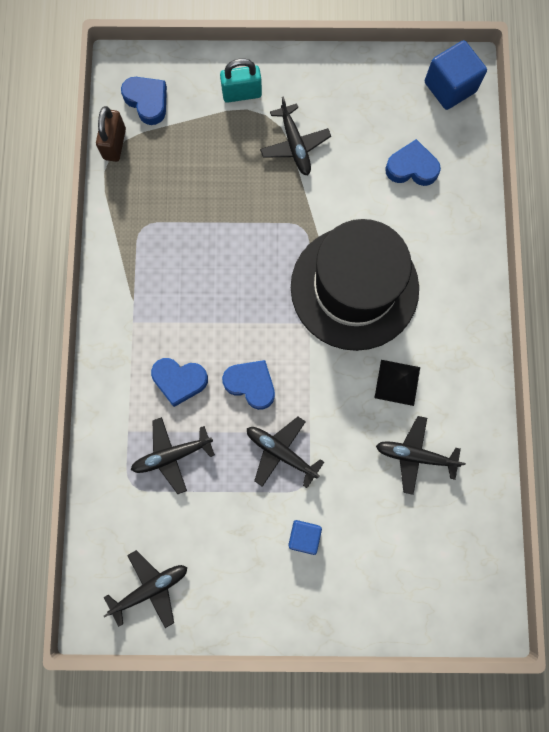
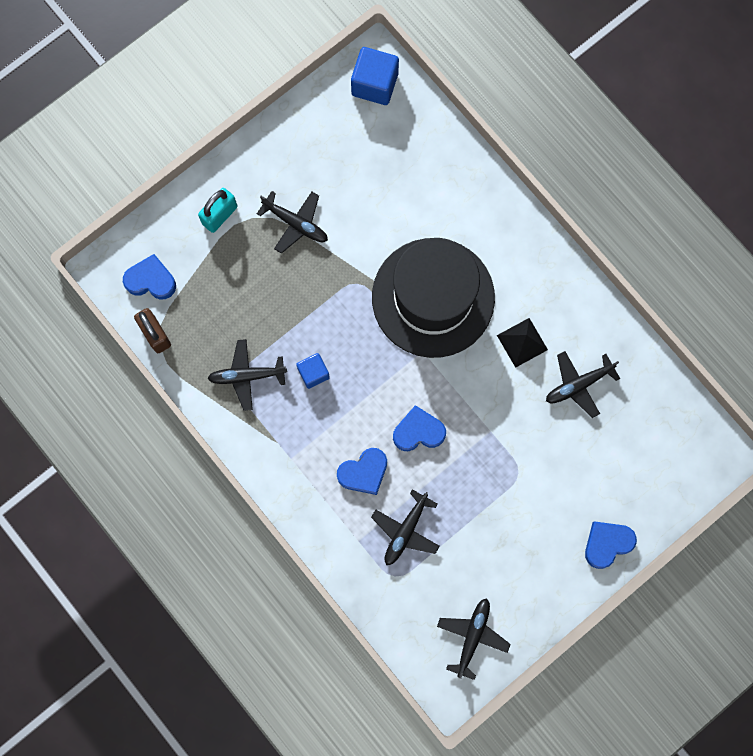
camera: 40 degrees left, 0 degrees up
(281, 452) = (482, 462): black plane -> black plane (247, 376)
(304, 536) = (549, 507): blue cube -> blue cube (313, 373)
(412, 167) = (398, 171): blue heart -> blue heart (607, 543)

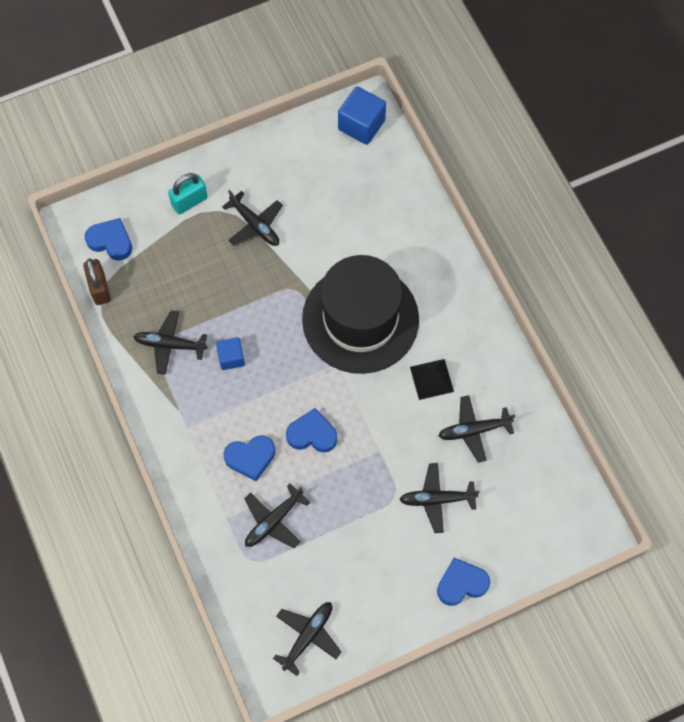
camera: 15 degrees right, 10 degrees down
(561, 465) = (437, 499): none -> black plane

